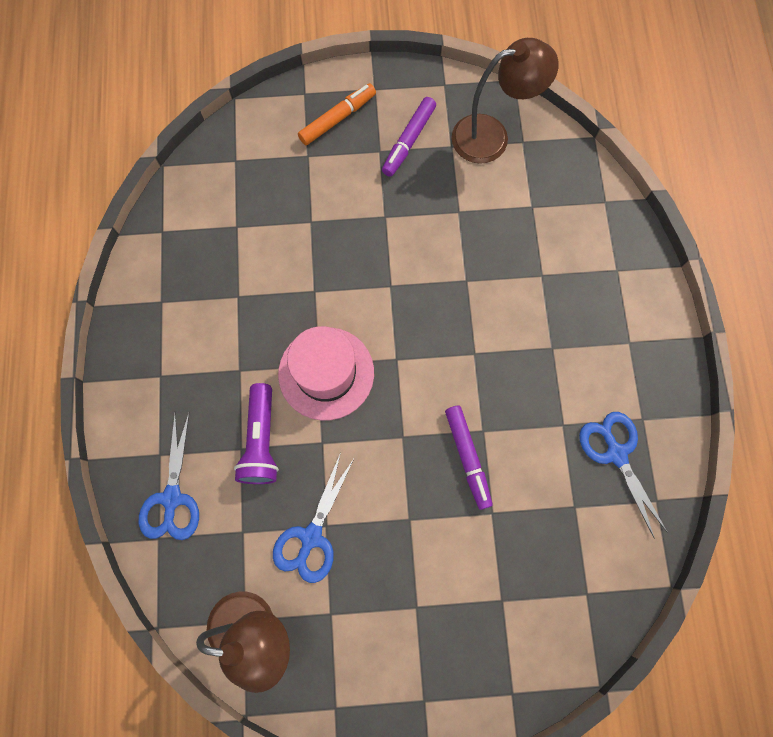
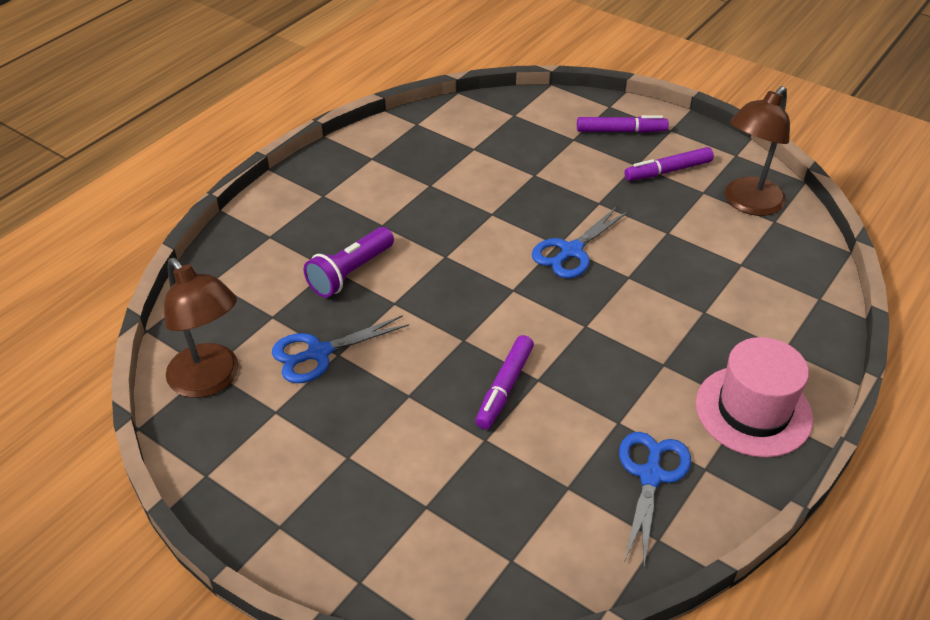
camera: 40 degrees right, 30 degrees down
(172, 498) = (248, 265): blue scissors -> blue scissors (571, 251)
(326, 373) = (446, 264): pink hat -> pink hat (753, 411)
(338, 119) = (621, 131): orange marker -> purple marker
(492, 136) = (747, 204): brown lamp -> brown lamp turned 105 degrees clockwise

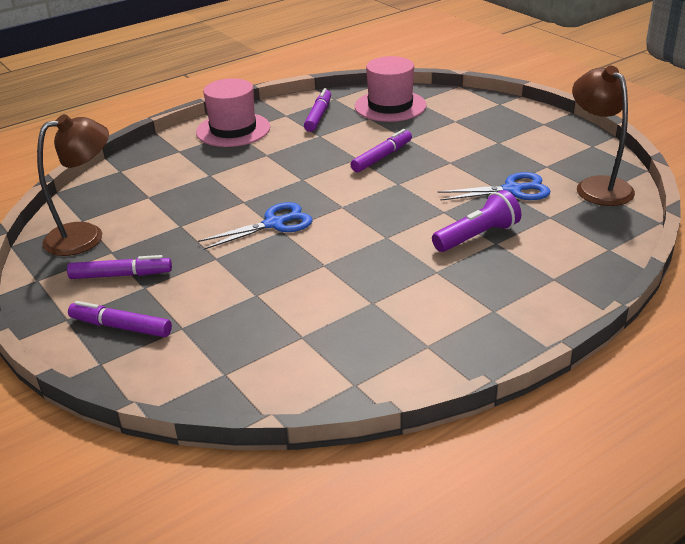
camera: 160 degrees left, 10 degrees down
(549, 532) = (390, 106): none -> pink hat
(651, 475) = (318, 116): blue scissors -> purple marker

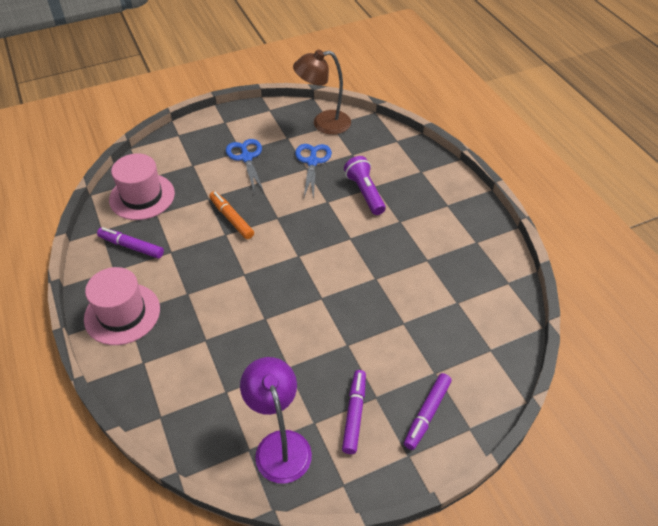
camera: 80 degrees left, 15 degrees up
(86, 236) = (279, 445): brown lamp -> purple lamp
(274, 224) = (309, 301): blue scissors -> blue scissors (246, 157)
(382, 157) = (231, 218): purple marker -> orange marker

